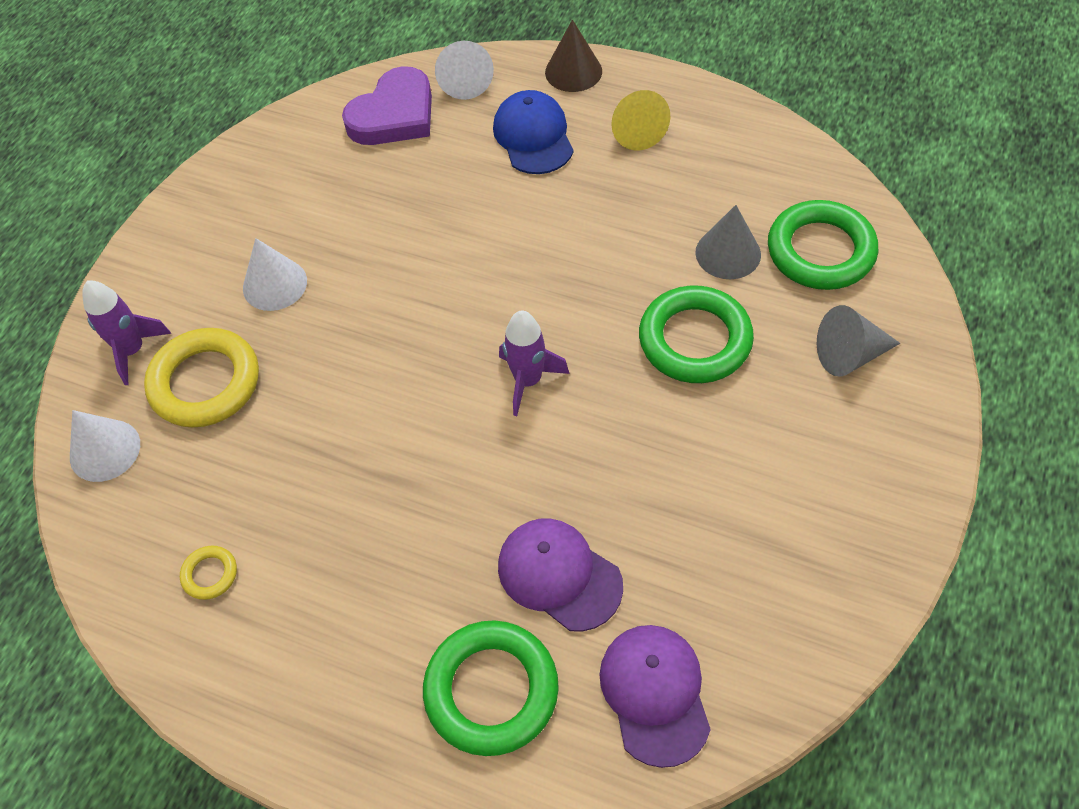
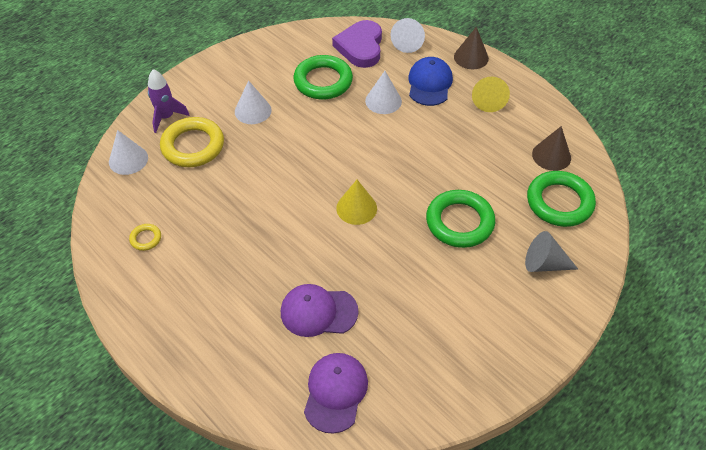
camera: 20 degrees right, 5 degrees down
(394, 115) = (360, 47): purple heart -> purple heart turned 120 degrees clockwise
(476, 190) = (383, 101): none -> white cone
(491, 690) = (252, 353): green ring -> green ring (323, 81)
(528, 381) = (356, 208): purple rocket -> yellow cone
(559, 575) = (318, 312): purple cap -> purple cap turned 60 degrees counterclockwise
(728, 253) = (504, 184): grey cone -> none
(771, 183) = (551, 156): none -> brown cone

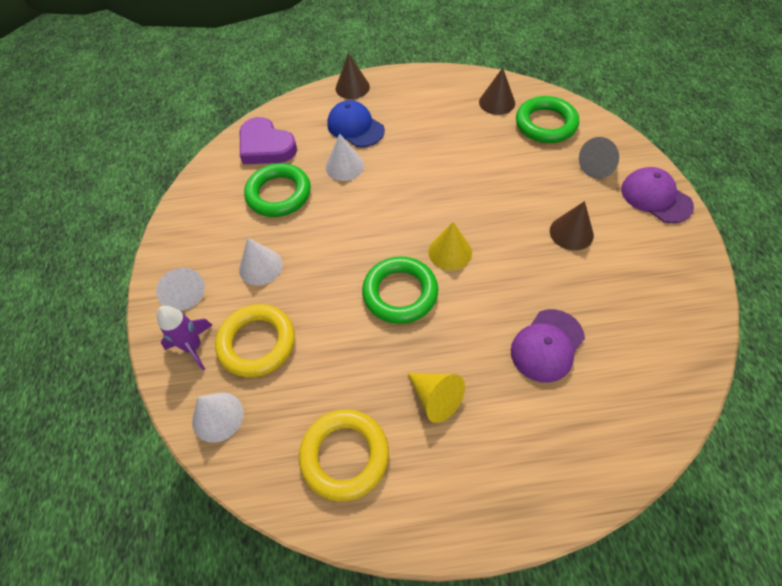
camera: 50 degrees left, 5 degrees up
(146, 238) = (344, 456): yellow ring -> yellow ring, size x2.21
(335, 392) = (645, 381): purple cap -> purple cap (655, 197)
(408, 42) = (294, 114): white cone -> white cone (183, 293)
(446, 278) = (571, 233): none -> brown cone
(459, 222) = (520, 192): green ring -> green ring (400, 293)
(488, 100) = (408, 104): yellow cone -> yellow cone (435, 398)

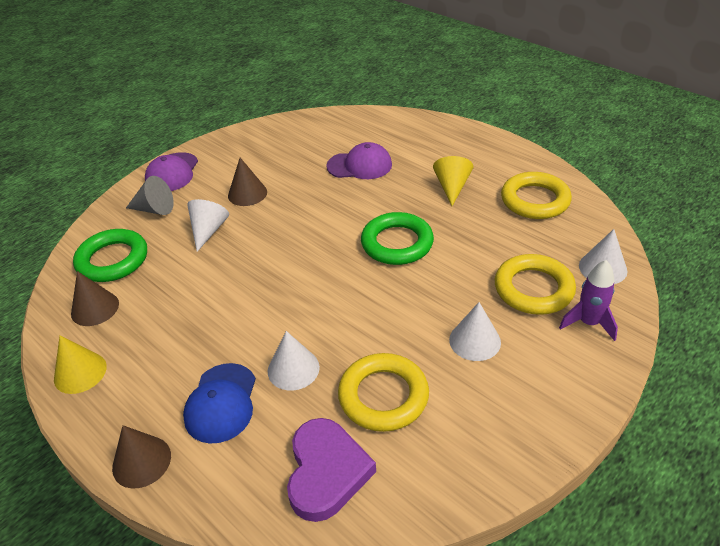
camera: 130 degrees left, 15 degrees down
(183, 293) = (565, 374): white cone -> white cone (208, 230)
(279, 194) = (383, 396): green ring -> yellow ring
(450, 252) = (329, 239): yellow cone -> yellow cone (80, 372)

